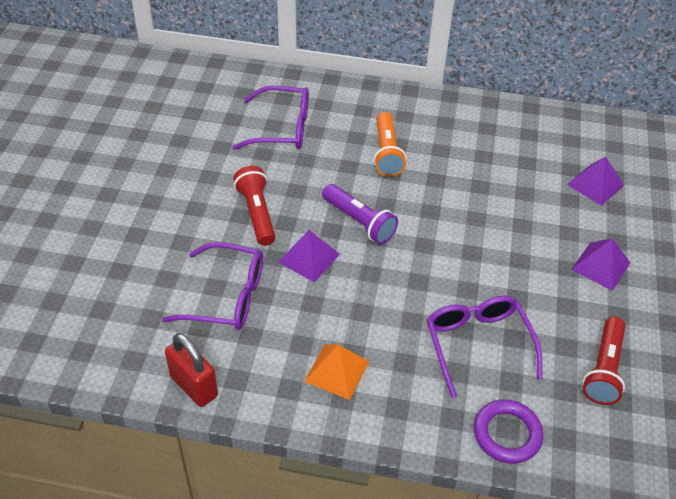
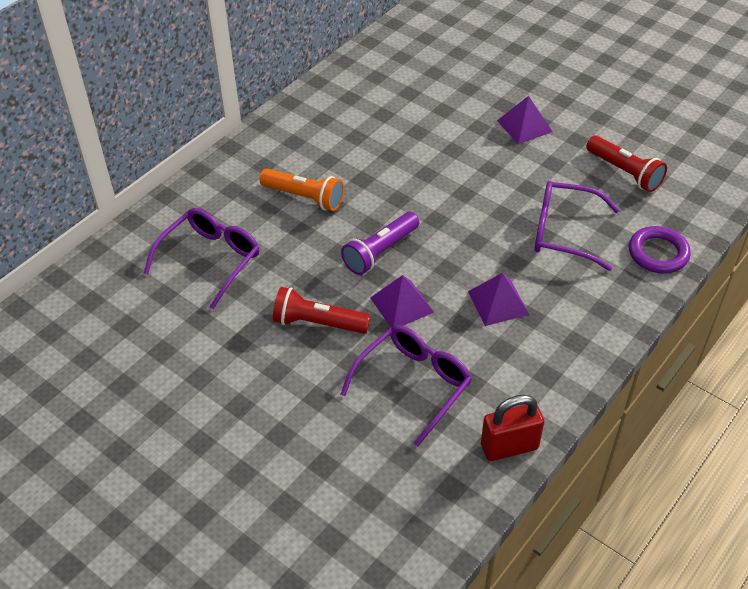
camera: 60 degrees left, 0 degrees up
(337, 371) = (545, 334): orange pyramid -> none
(359, 222) = (380, 252): purple flashlight -> purple flashlight turned 150 degrees clockwise
(595, 185) = (436, 88): purple pyramid -> purple pyramid (498, 303)

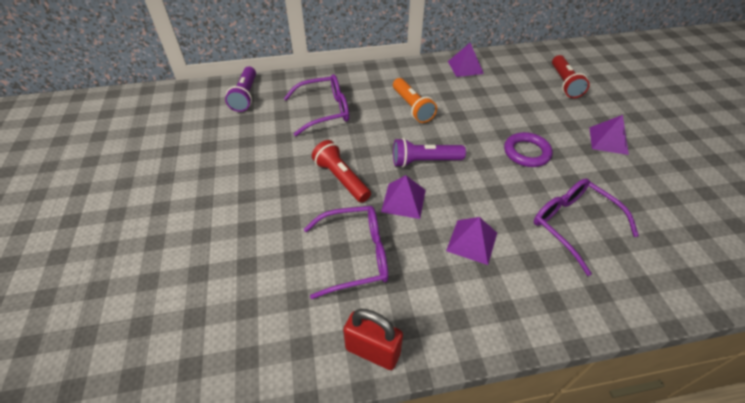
camera: 40 degrees right, 0 degrees up
(87, 299) = (245, 96): none -> purple flashlight
(311, 113) = (465, 67): none -> purple pyramid
(624, 172) = (669, 212): red flashlight -> red flashlight (564, 83)
(658, 253) = (647, 290): purple ring -> purple ring (526, 152)

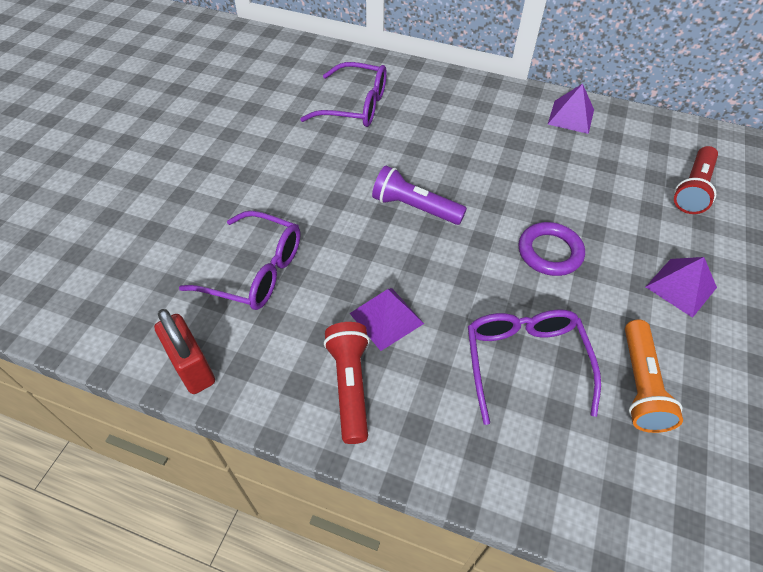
camera: 30 degrees right, 5 degrees up
(245, 96) = (288, 58): purple flashlight -> none
(341, 179) = (309, 187): red flashlight -> red flashlight (350, 385)
(403, 200) = (352, 239): purple pyramid -> none
(412, 107) = (457, 140): orange flashlight -> orange flashlight (639, 385)

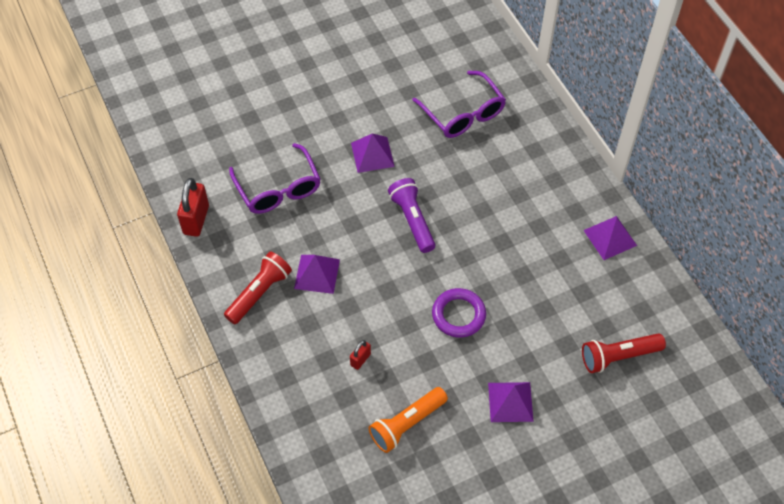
camera: 45 degrees right, 5 degrees up
(315, 182) = (372, 154): none -> purple pyramid
(525, 363) = (360, 359): purple glasses -> red padlock

